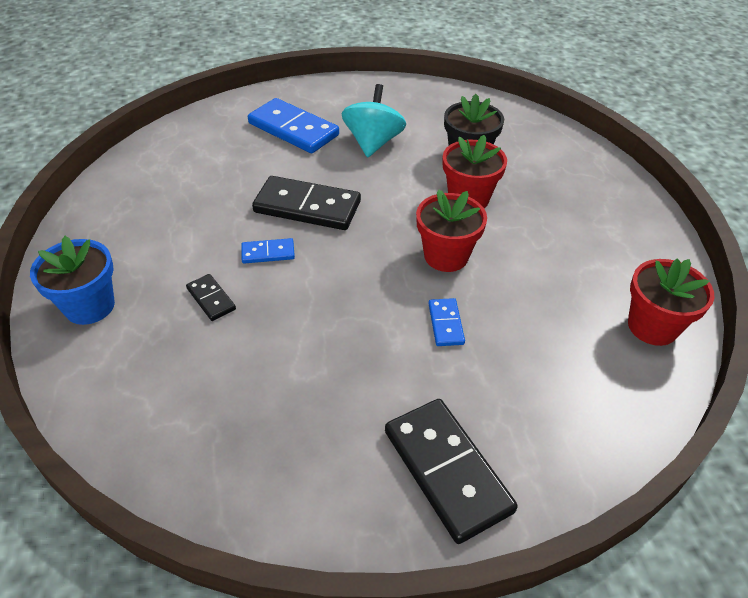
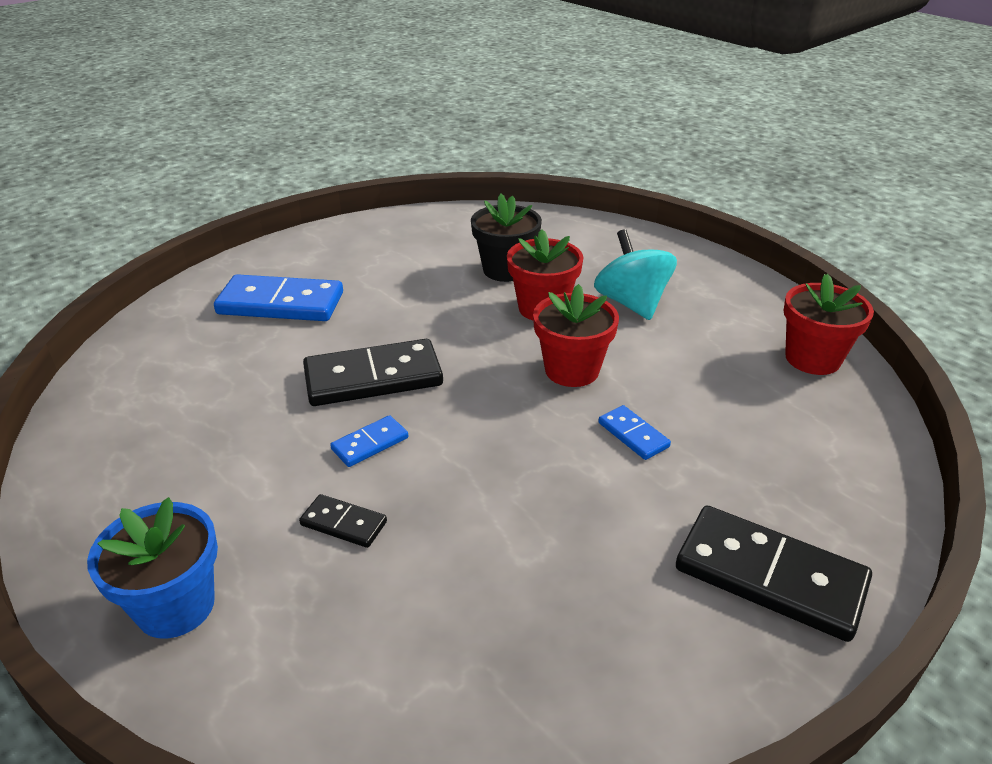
camera: 30 degrees left, 10 degrees down
(373, 143) = (390, 288): turquoise spinning top -> turquoise spinning top (632, 303)

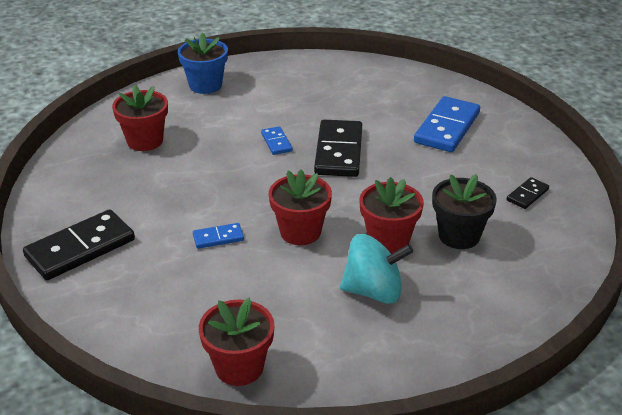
camera: 110 degrees right, 0 degrees up
(344, 523) = (222, 128): black domino -> black domino (527, 195)
(428, 623) = (145, 141): none -> red flower pot

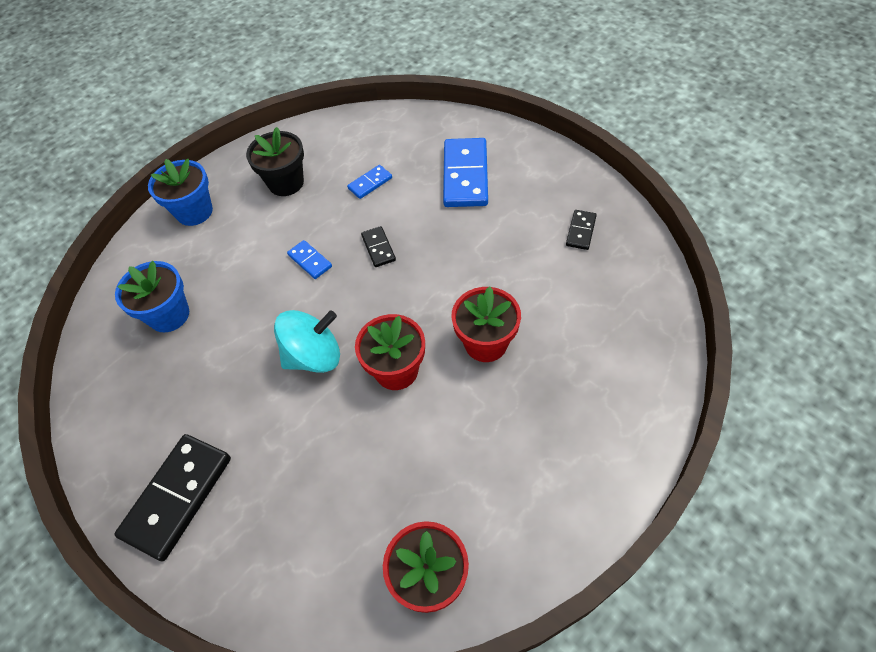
camera: 20 degrees left, 20 degrees up
(145, 141) = (169, 315): red flower pot -> blue flower pot
(218, 238) = (318, 415): blue domino -> blue domino (370, 183)
(338, 151) = (378, 248): black domino -> black domino, size x0.49
(373, 291) = (506, 415): turquoise spinning top -> turquoise spinning top (314, 356)
(459, 236) = (547, 309): black flower pot -> black flower pot (286, 183)

